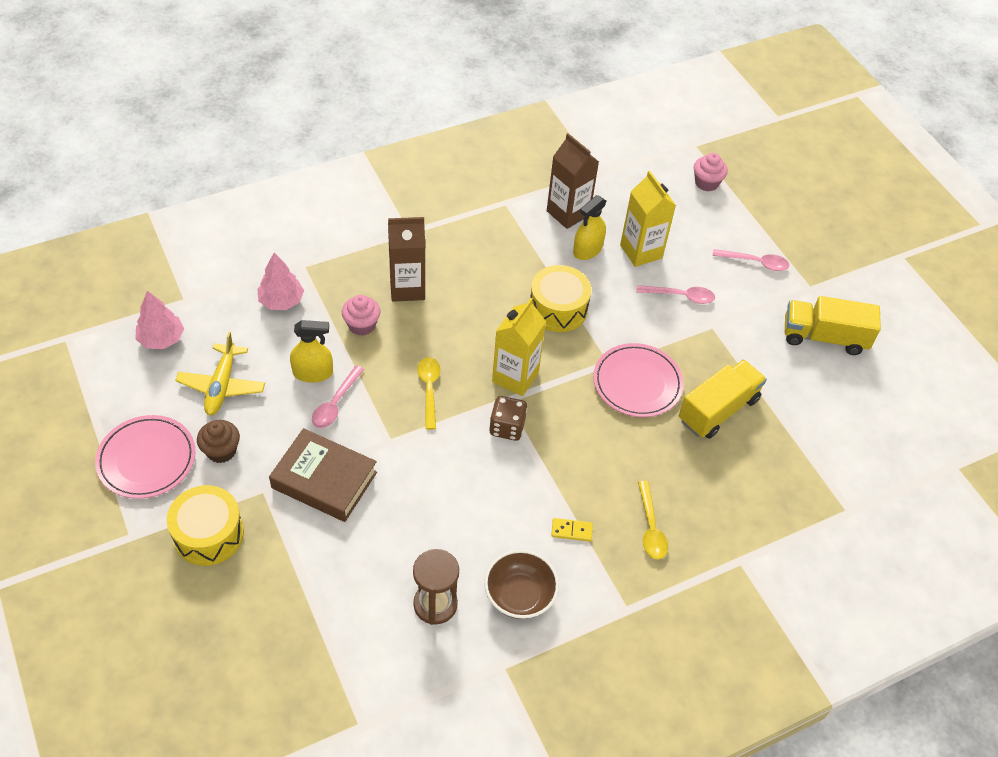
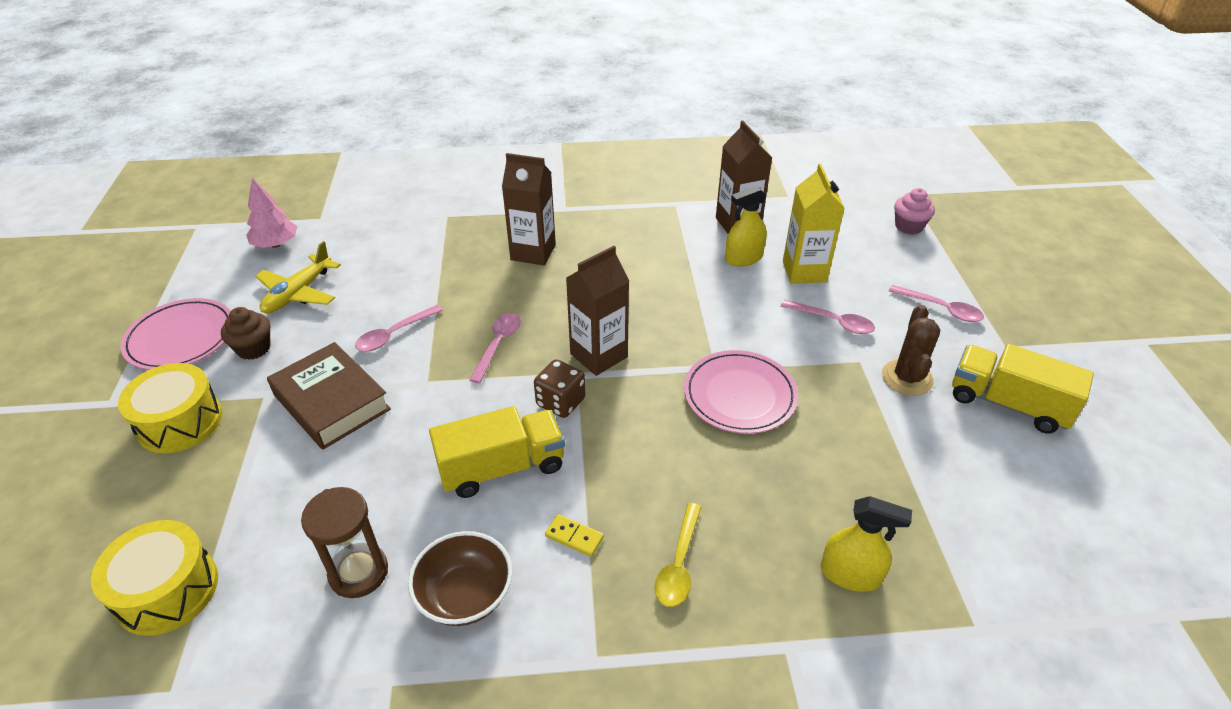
camera: 25 degrees right, 10 degrees down
(281, 301) = (405, 238): pink tree -> none
(313, 373) = (391, 302): yellow spray bottle -> yellow spray bottle (850, 574)
(362, 325) = (467, 273): pink cupcake -> none
(429, 389) = (498, 345): yellow spoon -> pink spoon
(515, 377) = (599, 355): yellow carton -> brown carton
(558, 309) = (682, 303): yellow drum -> yellow drum (167, 590)
(718, 410) = (831, 449): yellow truck -> yellow truck (502, 467)
(750, 334) = (907, 378): none -> brown cactus

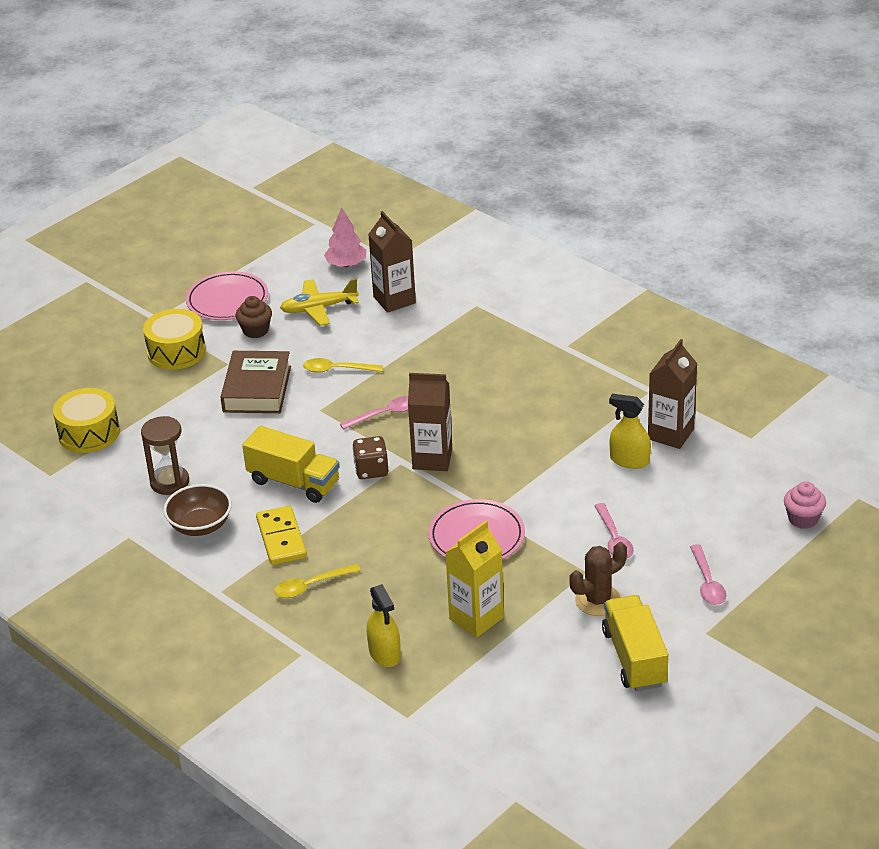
camera: 50 degrees right, 5 degrees down
(394, 334) = (337, 370): pink spoon -> yellow spoon
(533, 252) = (493, 367): brown carton -> brown carton (394, 300)
(574, 537) = (281, 538): yellow domino -> yellow domino, size x1.90
(804, 271) = (656, 496): yellow carton -> yellow carton (476, 618)

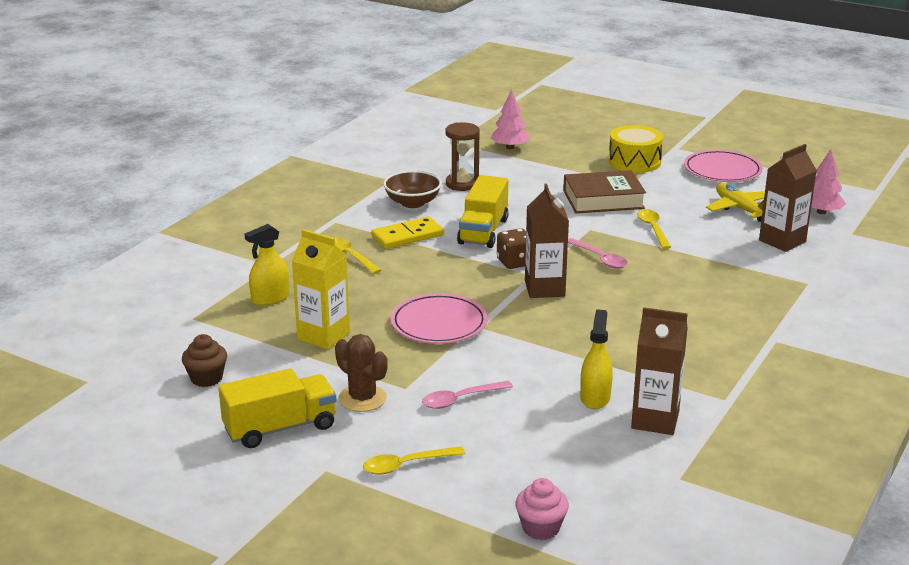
camera: 75 degrees right, 10 degrees down
(89, 433) = (510, 147): yellow drum -> pink tree
(255, 330) = (686, 187): brown cupcake -> brown cupcake (206, 378)
(707, 583) = (406, 465): pink spoon -> yellow spoon

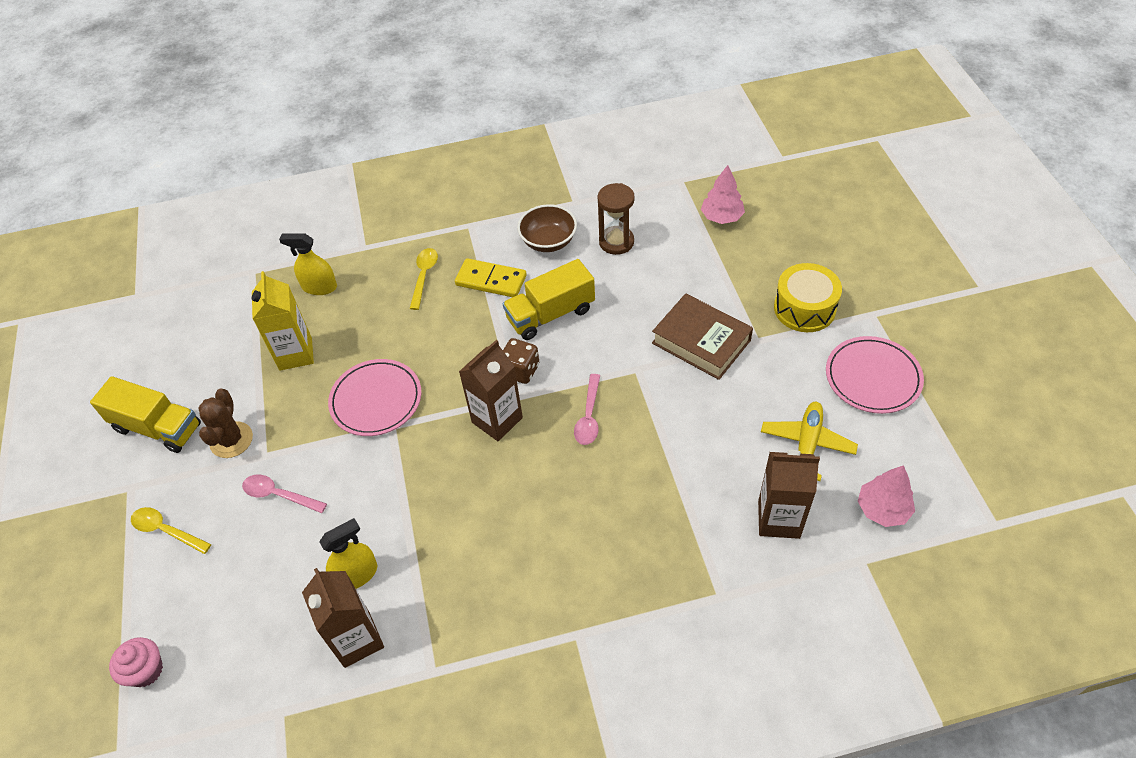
camera: 50 degrees right, 25 degrees up
(206, 378) = (186, 342): brown cupcake -> none
(653, 229) = (686, 412): yellow spoon -> none

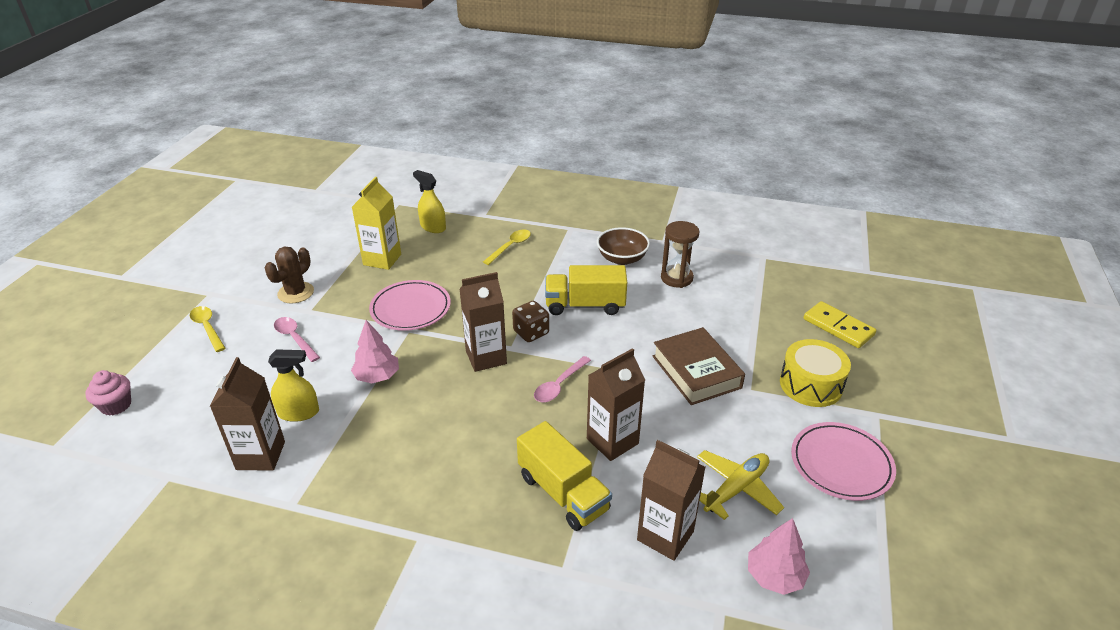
camera: 25 degrees right, 15 degrees down
(157, 428) = (258, 267): yellow truck -> yellow truck (563, 493)
(491, 280) = (557, 267): yellow domino -> yellow domino (838, 327)
(676, 451) = (612, 441): none -> brown carton
(721, 217) = (781, 293): pink tree -> pink tree (377, 376)

